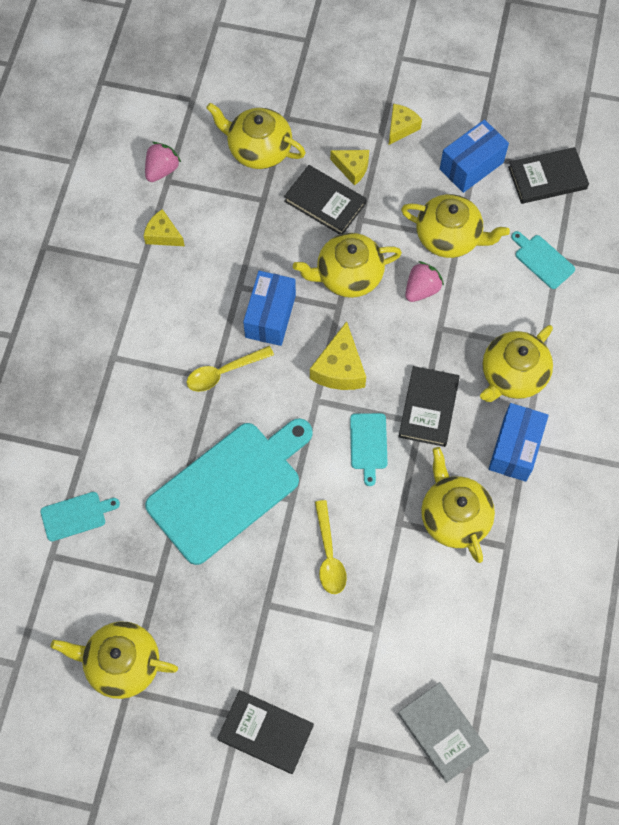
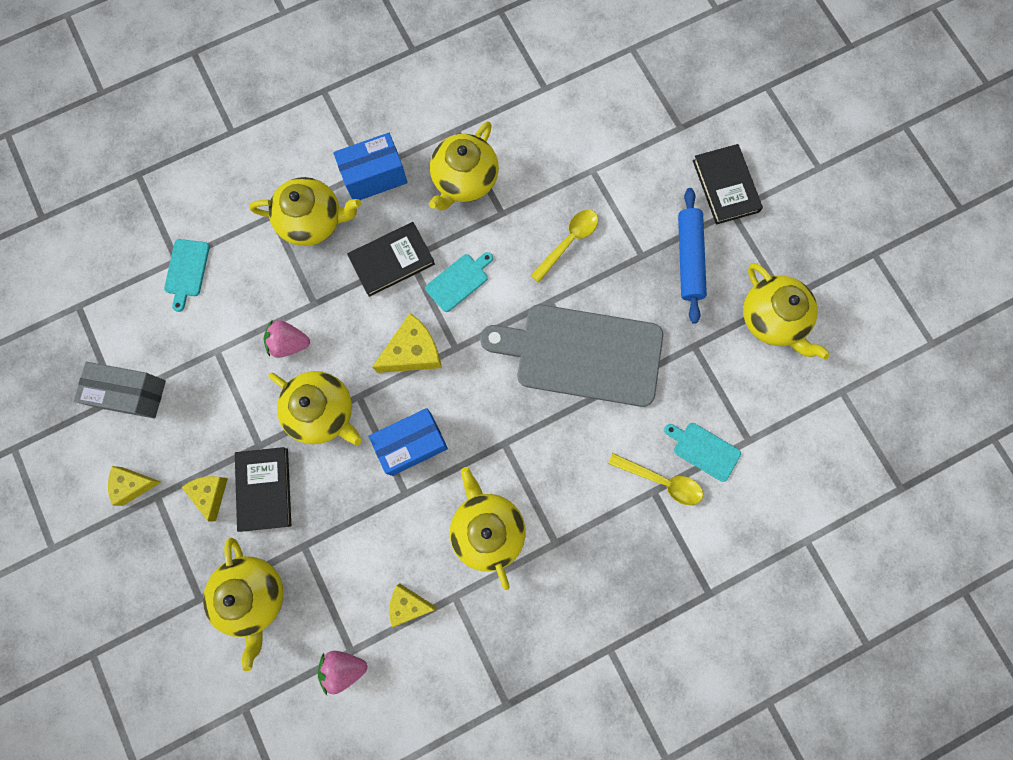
camera: 130 degrees left, 10 degrees up
(163, 235) = (408, 604): yellow cheese -> yellow cheese turned 105 degrees clockwise
(223, 372) = (492, 440): yellow spoon -> yellow spoon (662, 481)
(229, 488) = (582, 354): turquoise cutting board -> grey cutting board
(230, 641) = (689, 258): none -> blue rolling pin
(442, 732) = (622, 79): grey book -> none
(449, 237) = (220, 359): yellow teapot -> yellow teapot (487, 529)
(471, 166) = (131, 393): blue box -> grey box
(547, 178) = (98, 323): black book -> none

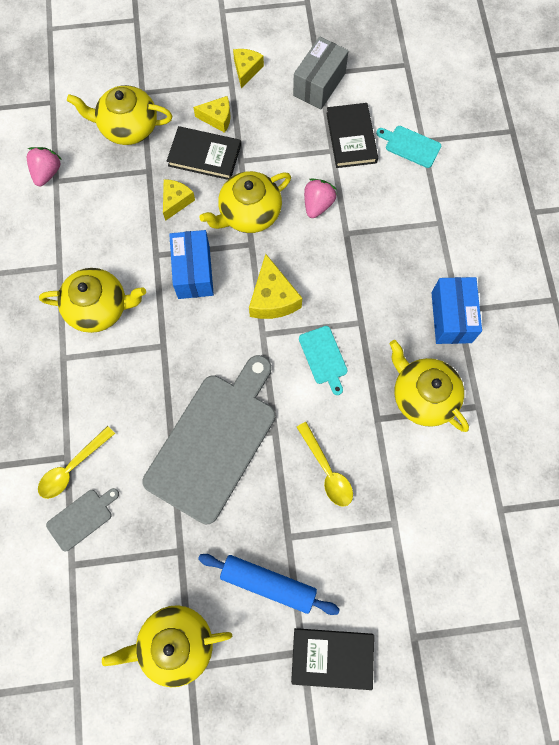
camera: 110 degrees right, 5 degrees down
(312, 221) = (424, 253): yellow teapot -> none
(392, 260) = (363, 307): black book -> black book (351, 138)
(408, 604) = (69, 231): yellow cheese -> yellow cheese (176, 201)
(704, 450) = (82, 518): turquoise cutting board -> grey cutting board

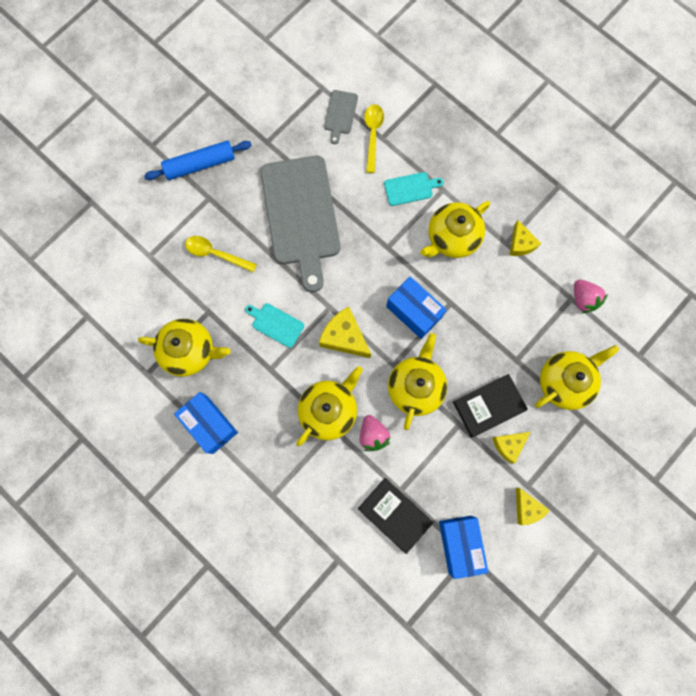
camera: 140 degrees right, 5 degrees up
(175, 643) = (227, 96): yellow teapot -> yellow teapot (329, 410)
(176, 201) = (474, 353): yellow cheese -> yellow cheese (520, 244)
(319, 84) = (459, 544): grey box -> blue box
(332, 658) = (132, 156): black book -> none
(410, 146) = (344, 546): turquoise cutting board -> turquoise cutting board (410, 188)

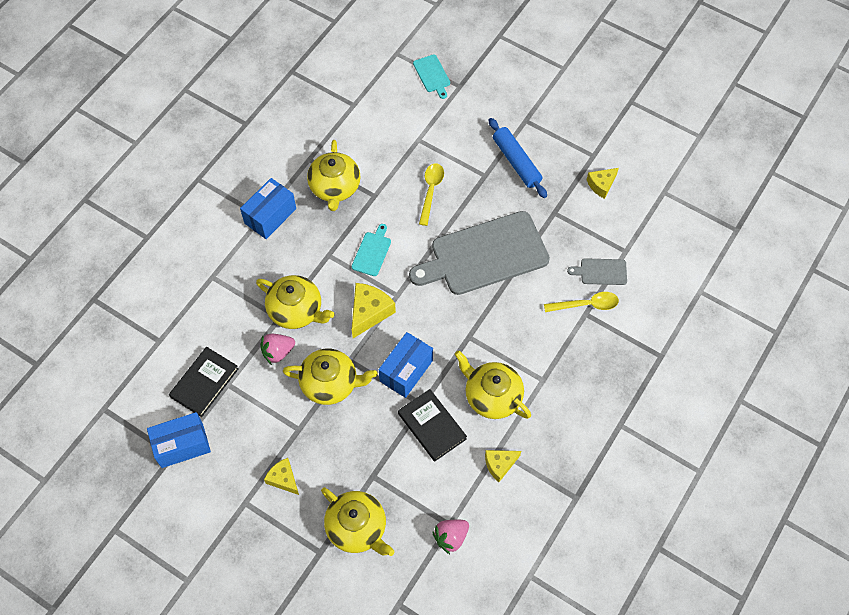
camera: 80 degrees right, 15 degrees down
(410, 188) = (536, 349): turquoise cutting board -> turquoise cutting board (432, 75)
(489, 406) = (321, 455): black book -> black book (432, 426)
(526, 508) = (222, 504): yellow cheese -> yellow cheese (601, 185)

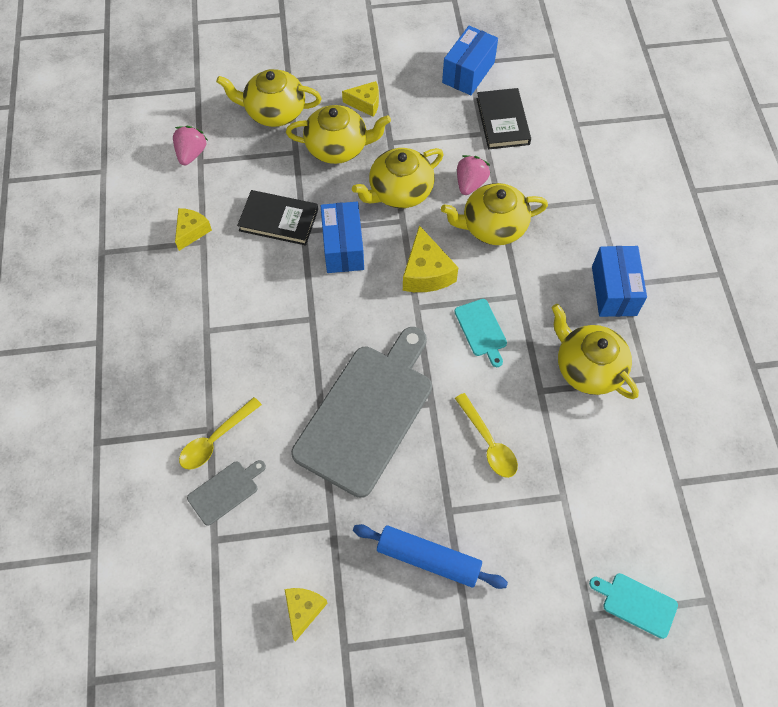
camera: 140 degrees right, 0 degrees up
(492, 396) = (244, 282): yellow teapot -> yellow teapot (338, 147)

